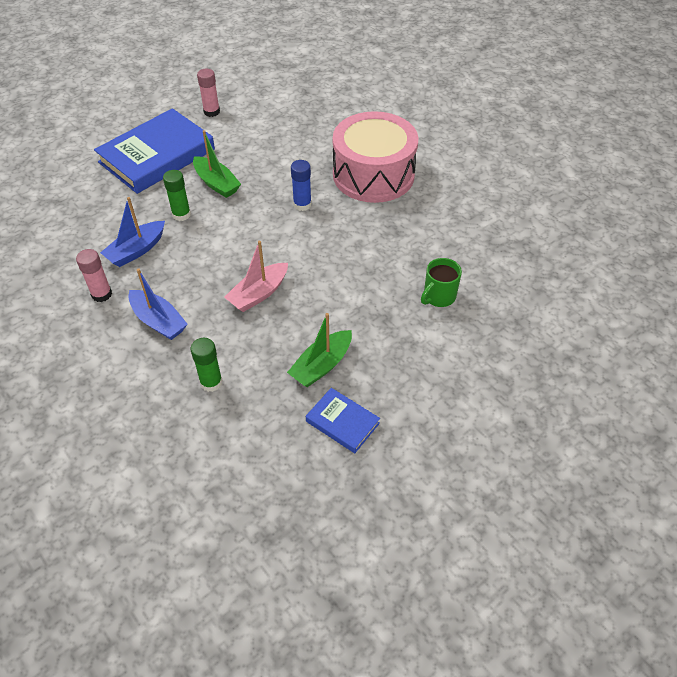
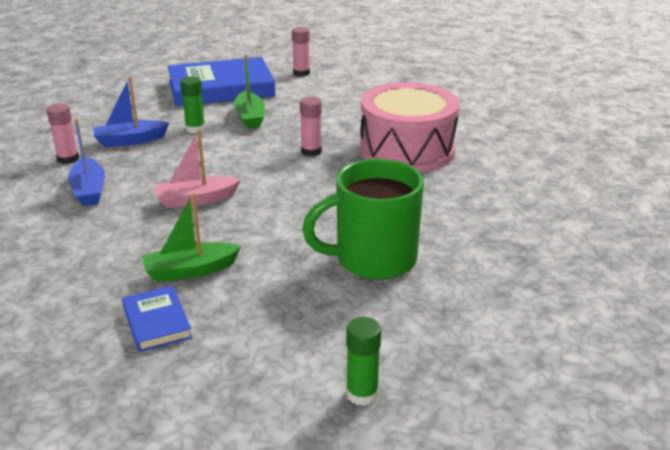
camera: 30 degrees right, 20 degrees down
(211, 382) = (78, 246): green glue stick -> green glue stick (362, 394)
(302, 204) = (311, 151): blue glue stick -> pink glue stick
(438, 297) = (373, 259): green mug -> green mug, size x1.94

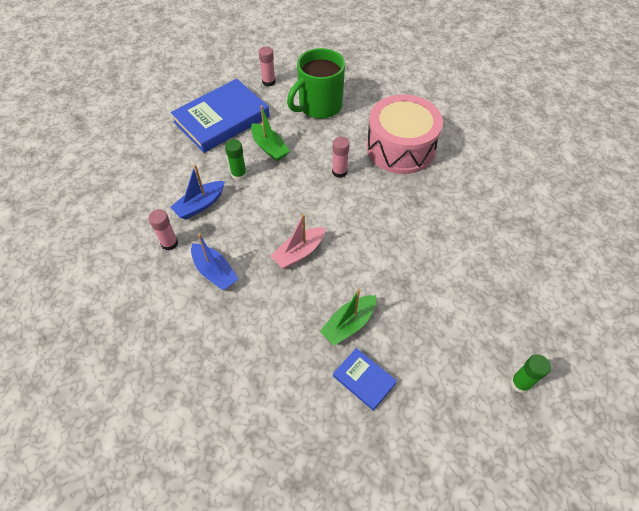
camera: 25 degrees left, 25 degrees up
(373, 259) = (451, 266): green mug -> green mug (319, 106)

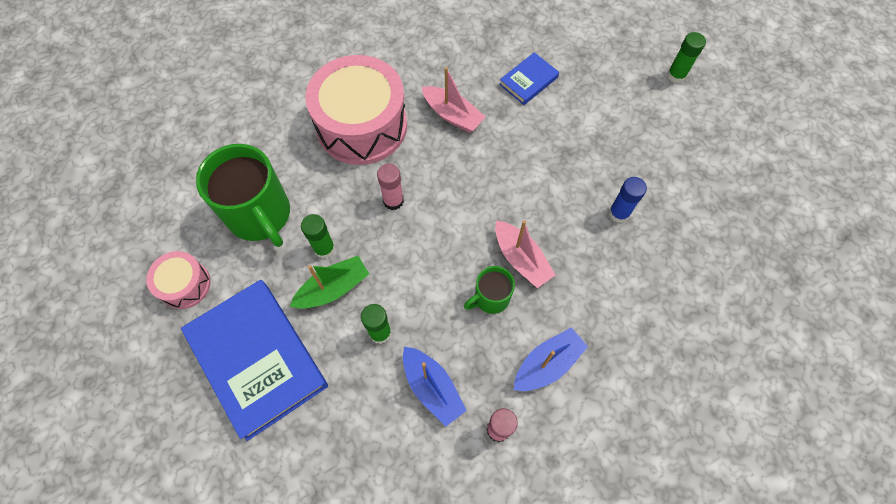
camera: 85 degrees left, 10 degrees up
(265, 234) = (490, 298): none -> green mug
(268, 82) = (185, 285): pink glue stick -> pink drum
(298, 140) = (324, 248): none -> green glue stick
(349, 324) = (619, 213): green boat -> blue glue stick
(364, 380) = (682, 206): blue book -> blue book (528, 81)
(423, 201) = (452, 115): none -> pink boat

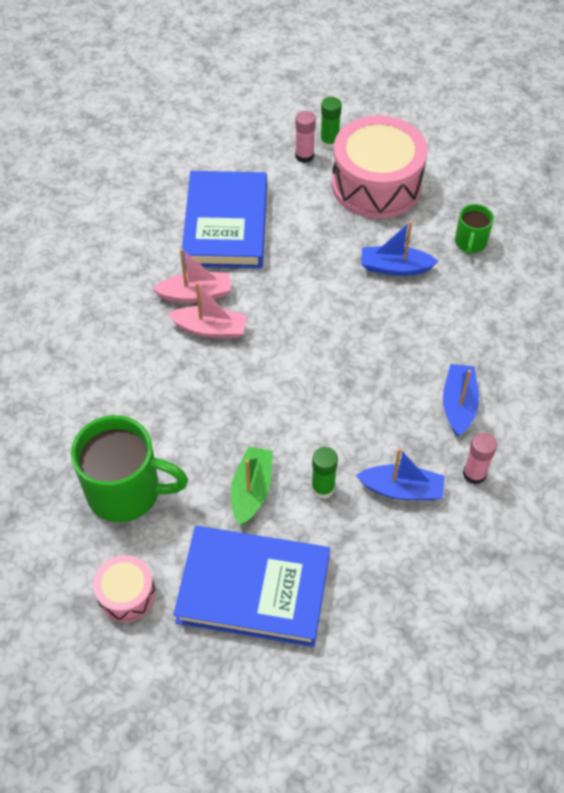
camera: 45 degrees left, 10 degrees down
(324, 248) = (210, 470): green glue stick -> none
(362, 125) = (130, 358): pink drum -> pink drum (376, 185)
(393, 201) = (223, 391): pink glue stick -> pink glue stick (304, 156)
(490, 298) = (373, 396): green mug -> green mug (470, 243)
(521, 259) = (364, 353): pink boat -> pink boat (210, 329)
(528, 81) = (226, 225): blue book -> blue book, size x2.12
(619, 213) = (395, 267): blue glue stick -> blue boat

